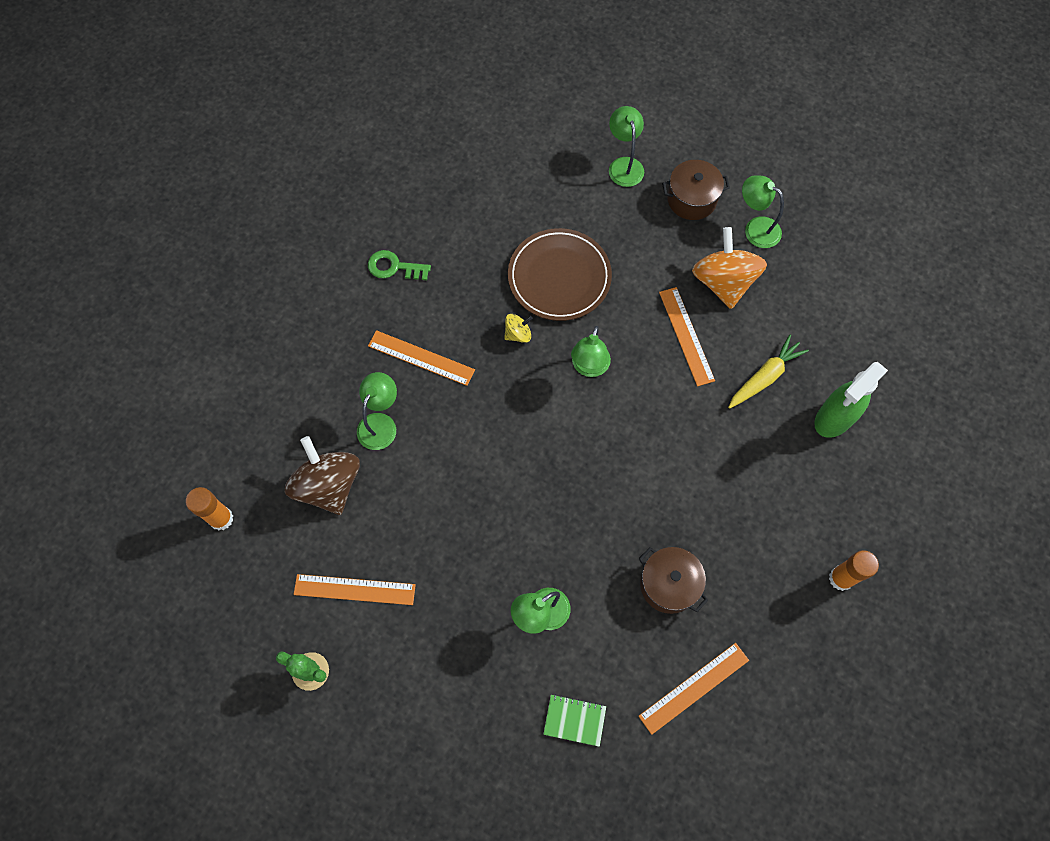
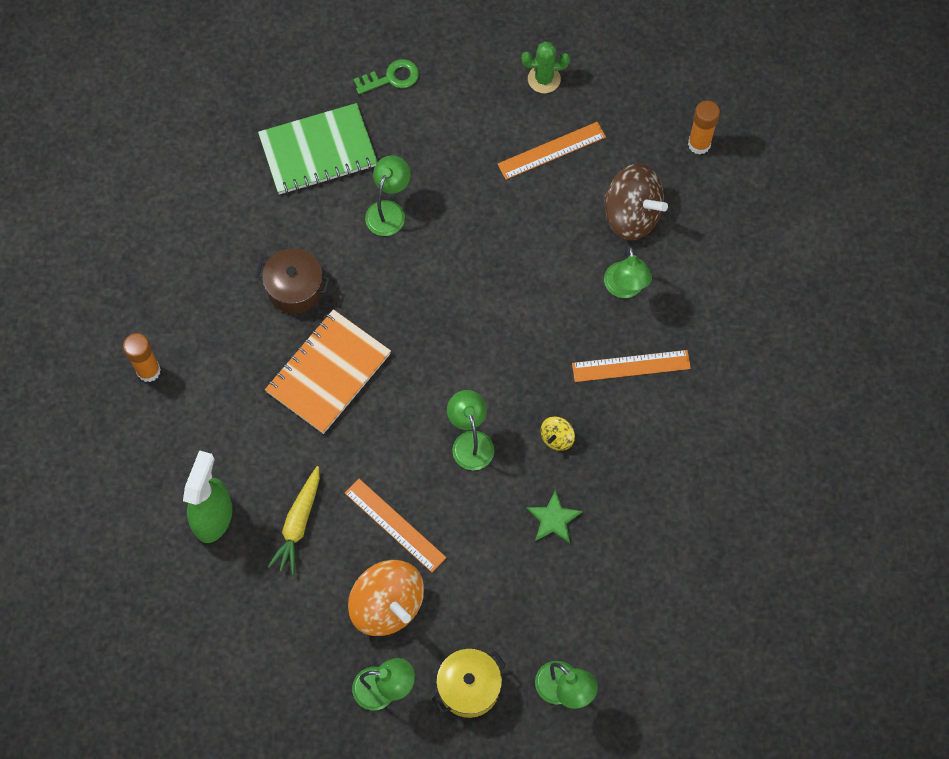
camera: 150 degrees right, 0 degrees up
(394, 267) = (719, 440): green key -> green key (391, 78)
(559, 277) = (553, 519): brown plate -> green star
(574, 720) = (318, 151): green notebook -> green notebook, size x2.05
(677, 488) = (328, 373): none -> orange notebook
(691, 199) = (469, 687): brown pot -> yellow pot
(694, 687) = (235, 222): orange ruler -> none

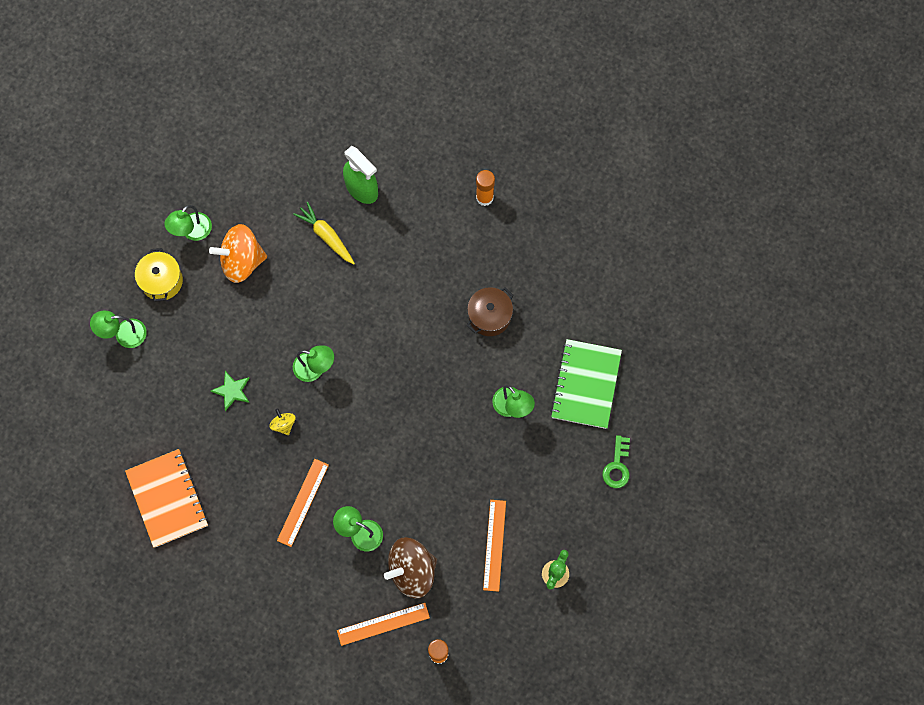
camera: 120 degrees right, 5 degrees up
(328, 373) = (416, 306): orange notebook -> orange notebook (167, 498)
(395, 525) = (289, 292): orange ruler -> orange ruler (383, 624)

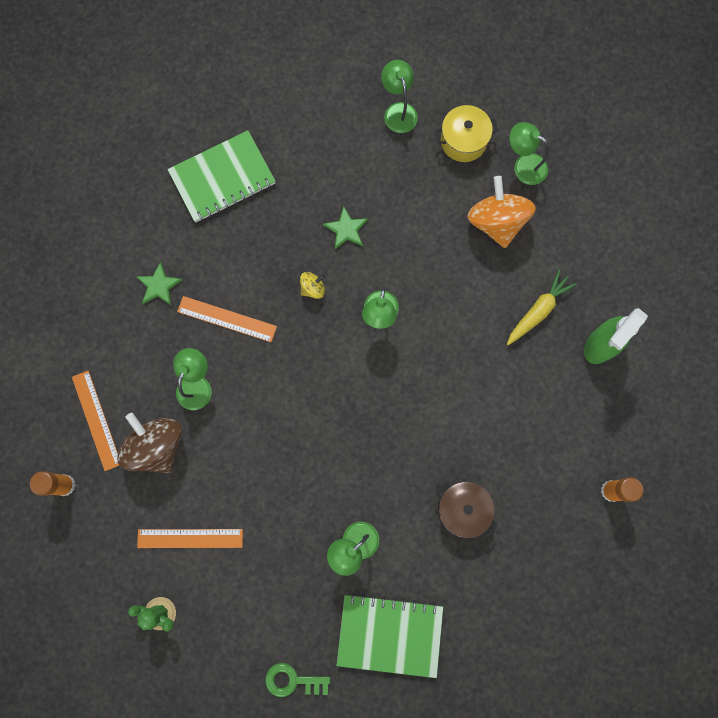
camera: 85 degrees right, 5 degrees up
(167, 498) = (222, 178): orange notebook -> green notebook
(264, 562) = (159, 285): none -> green star

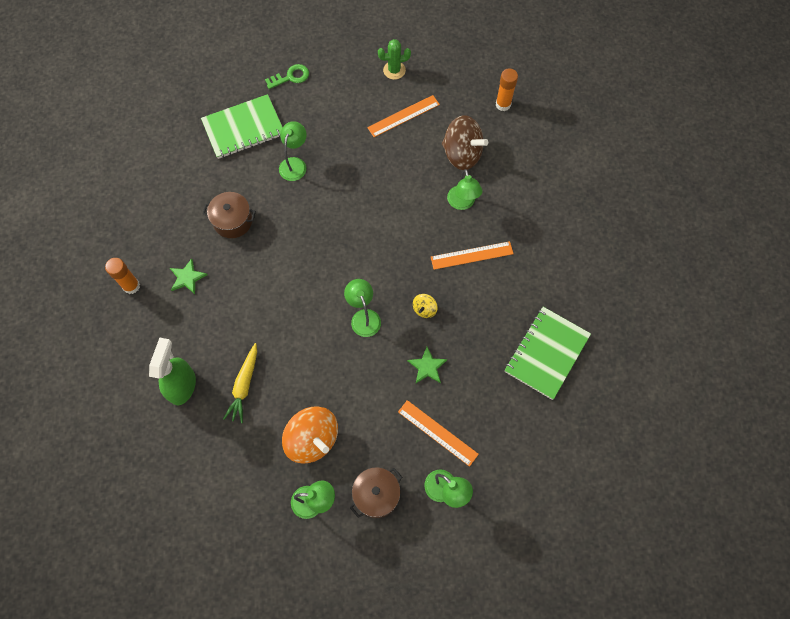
camera: 150 degrees right, 10 degrees down
(96, 420) = (512, 149): orange ruler -> orange ruler (437, 433)
(159, 285) = (535, 251): green star -> green star (187, 277)
(463, 141) = (376, 495): yellow pot -> brown pot

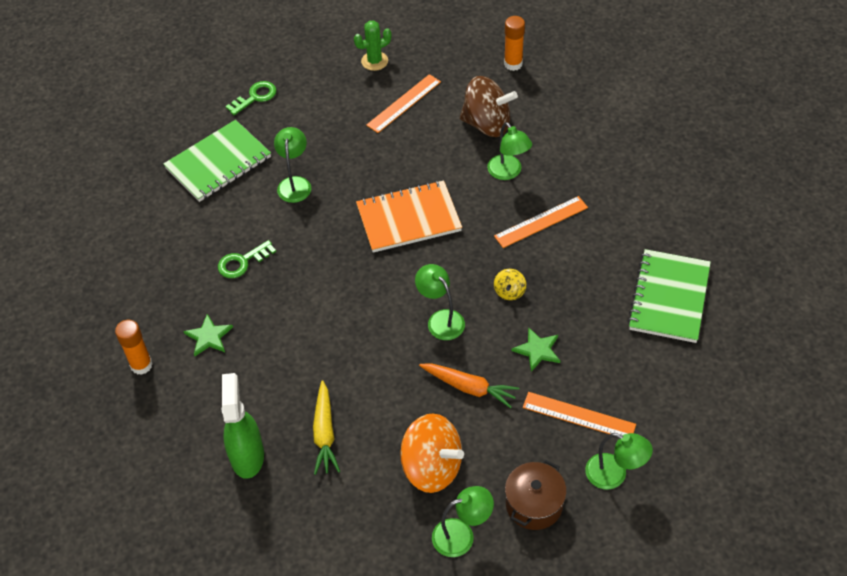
camera: 15 degrees left, 15 degrees down
(233, 221) = (242, 262): brown pot -> green key
(364, 382) = (469, 387): none -> orange carrot
(370, 221) = (408, 218): none -> orange notebook

